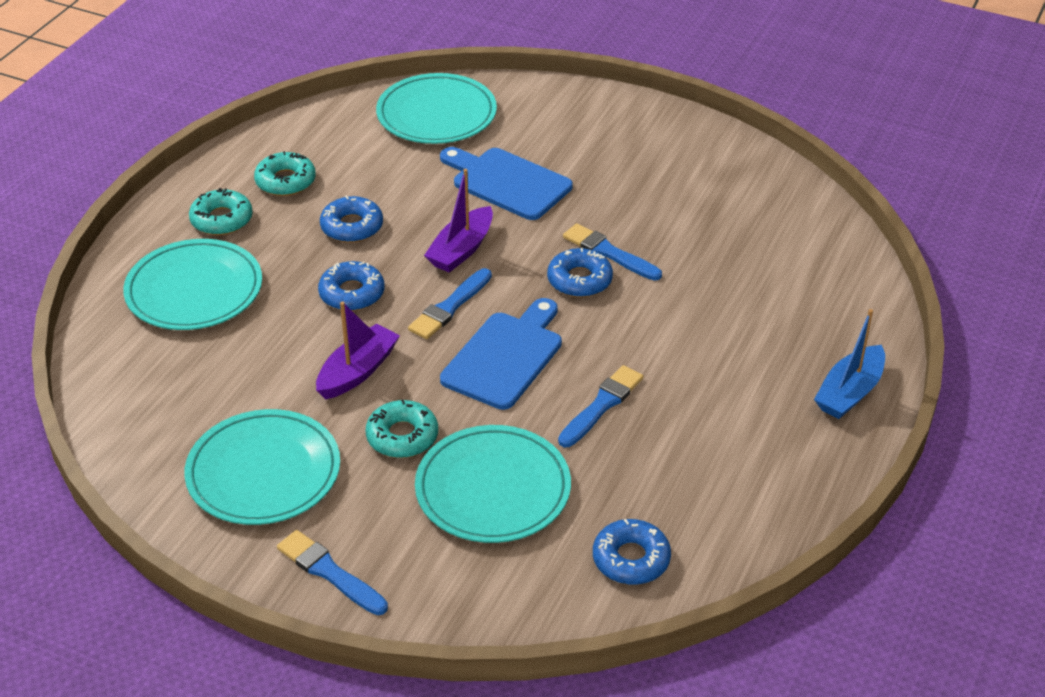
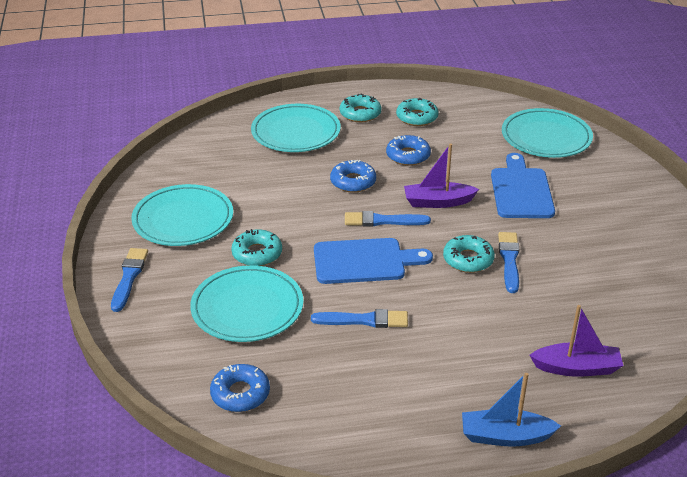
camera: 55 degrees right, 5 degrees down
(357, 371) = (292, 213): purple boat -> purple boat (576, 368)
(579, 280) = (468, 259): blue donut -> turquoise donut

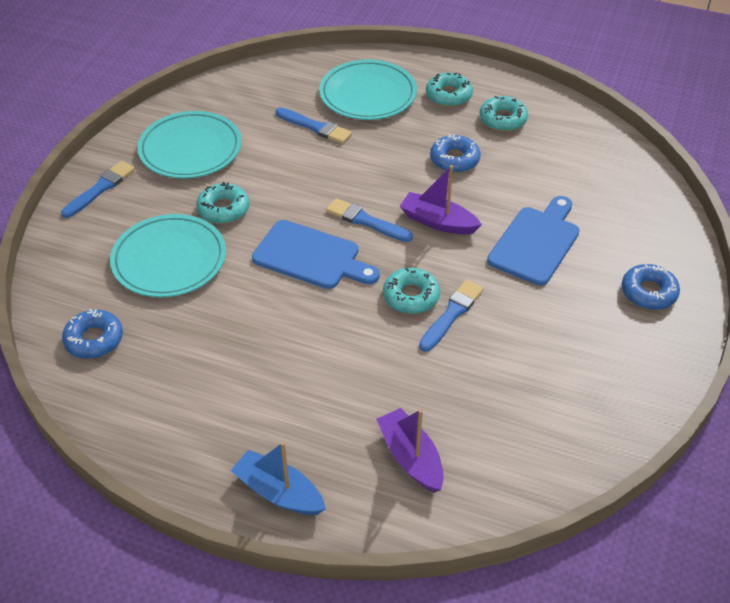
camera: 30 degrees right, 10 degrees up
(353, 182) = (375, 168): blue donut -> blue donut (648, 292)
(363, 320) = (257, 316): blue brush -> blue brush (315, 127)
(546, 137) = (621, 191): turquoise plate -> none
(576, 368) = (411, 458): purple boat -> purple boat turned 150 degrees counterclockwise

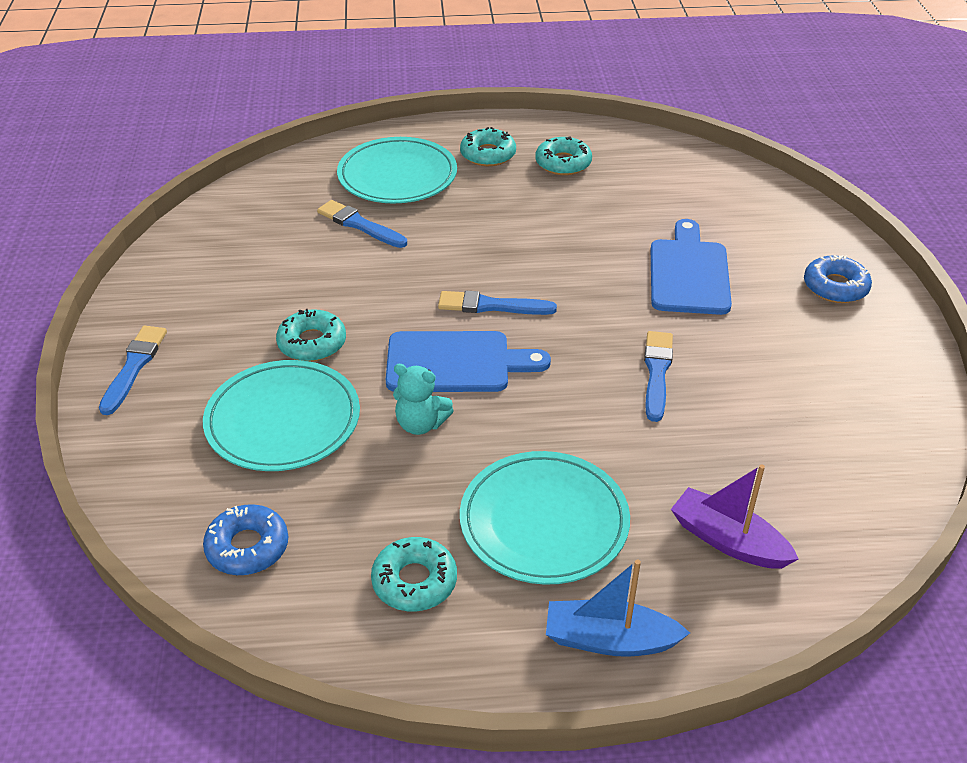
camera: 25 degrees left, 5 degrees down
(190, 149) = (223, 289): turquoise plate -> turquoise plate (544, 522)
(257, 294) = (421, 424): none -> turquoise teddy bear
(315, 127) = (360, 225): blue brush -> blue brush turned 150 degrees counterclockwise
(411, 296) = (599, 368): turquoise donut -> turquoise donut (414, 581)
(438, 222) = (571, 283): purple boat -> none
(454, 159) = (542, 216): blue donut -> none

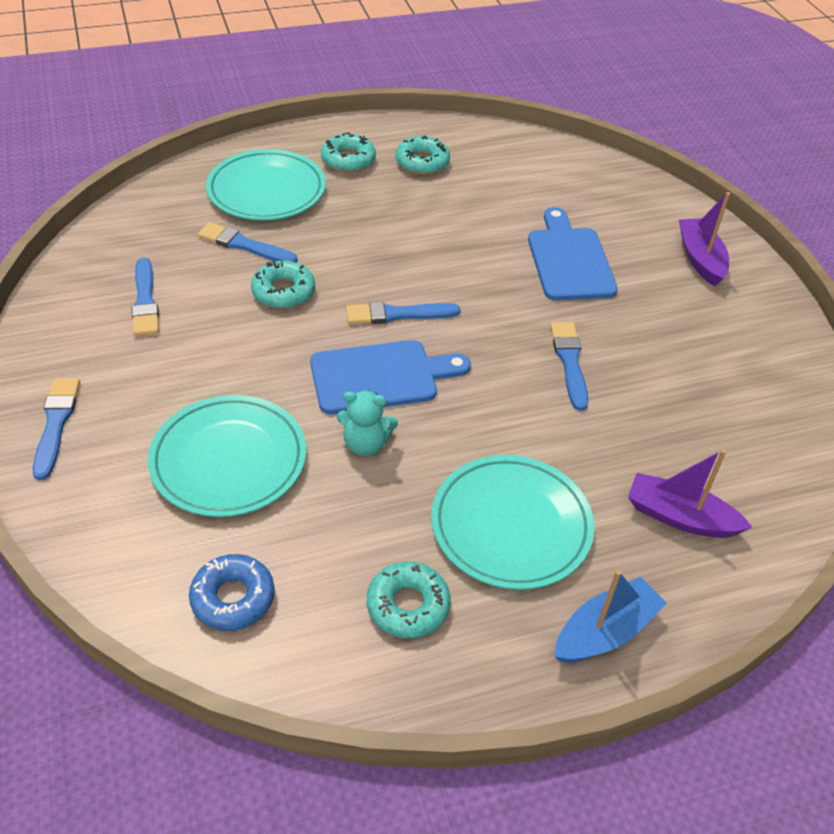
camera: 15 degrees left, 5 degrees up
(249, 266) = (145, 300): none -> blue brush
(312, 343) = (233, 374): turquoise donut -> turquoise donut (283, 292)
(610, 640) = (605, 632): blue boat -> blue boat turned 150 degrees clockwise
(835, 287) = (700, 259): blue donut -> purple boat

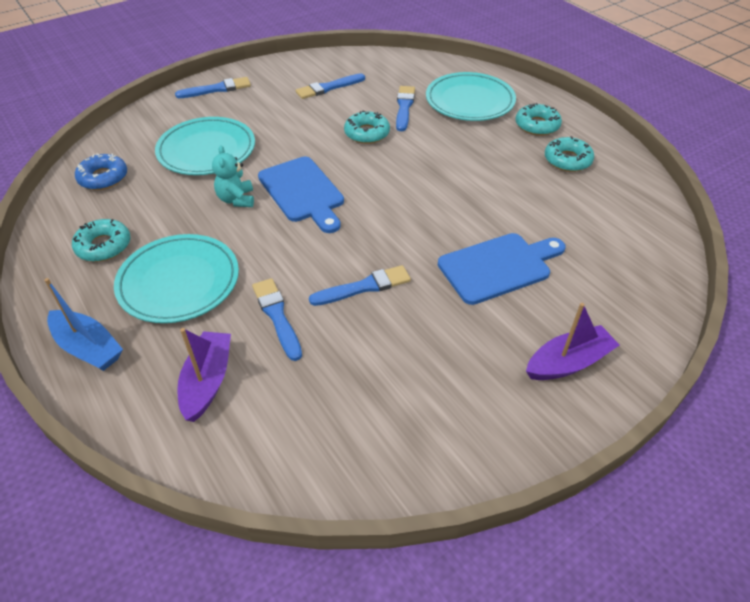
camera: 75 degrees right, 0 degrees up
(398, 314) = (372, 186): blue brush -> blue brush (277, 316)

